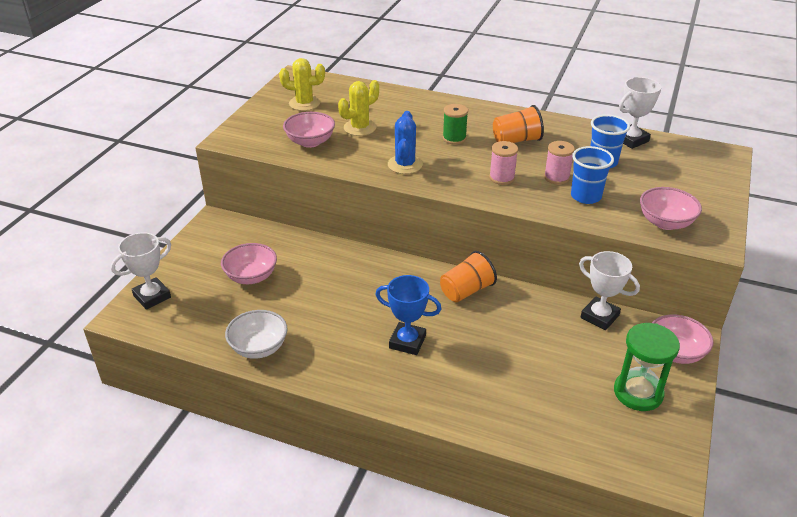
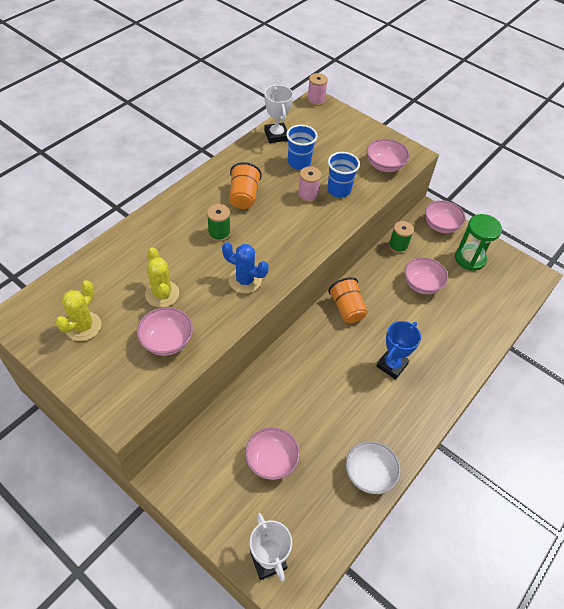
camera: 75 degrees left, 15 degrees up
(502, 178) = (294, 226): pink spool -> pink spool (316, 100)
(551, 349) = (422, 284): none -> pink bowl
(599, 316) = (398, 246): white trophy -> green spool

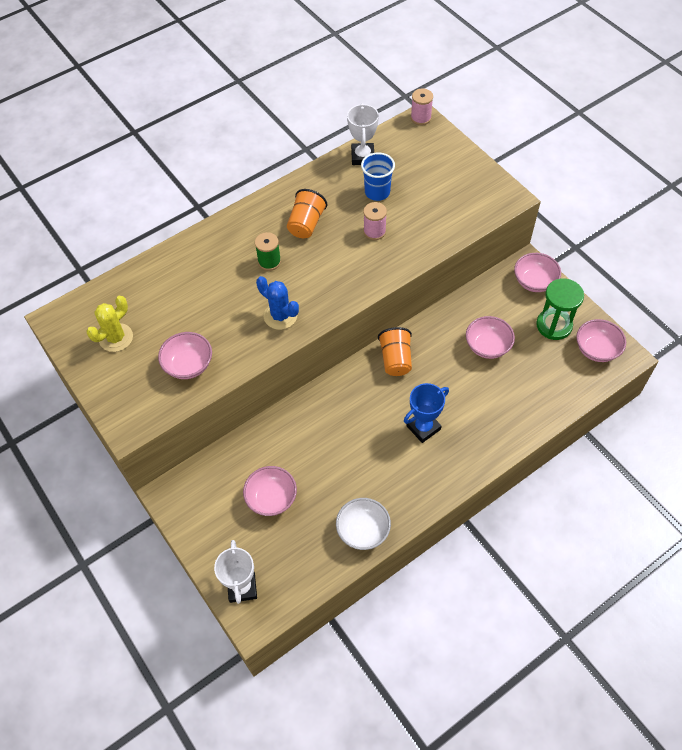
camera: 20 degrees right, 5 degrees up
(162, 294) = (196, 317): yellow cactus -> none
(339, 190) = (410, 230): blue cup -> none
(384, 166) = (471, 207): pink bowl -> pink bowl (596, 349)
(398, 246) = (476, 298): green spool -> none

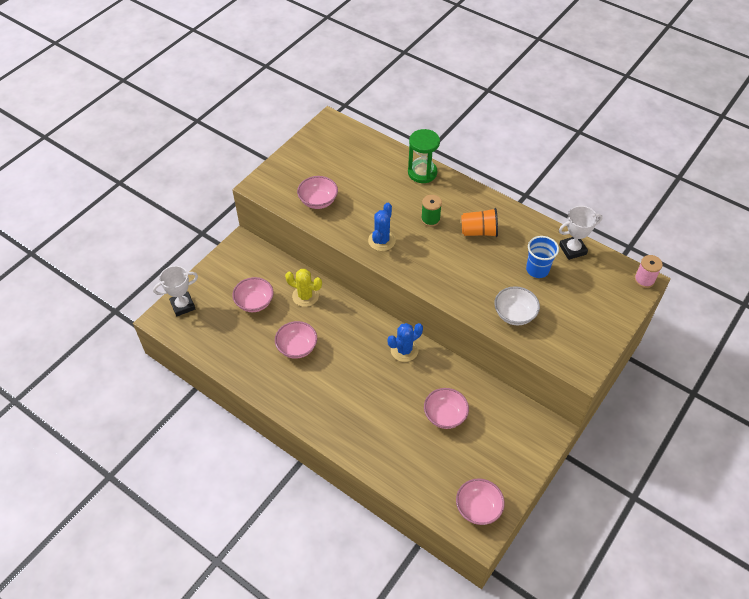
camera: 70 degrees right, 5 degrees down
(116, 338) = (326, 156): yellow cactus -> yellow cactus (305, 296)
(363, 531) = (244, 366): white bowl -> white bowl (514, 314)
(374, 231) = (493, 278): pink spool -> none
(396, 359) = (404, 350): orange cup -> blue cactus
(423, 427) = (346, 385): blue trophy -> none
(534, 282) = (534, 440): pink bowl -> pink bowl (297, 347)
(554, 325) = (490, 466): green hourglass -> green hourglass (422, 173)

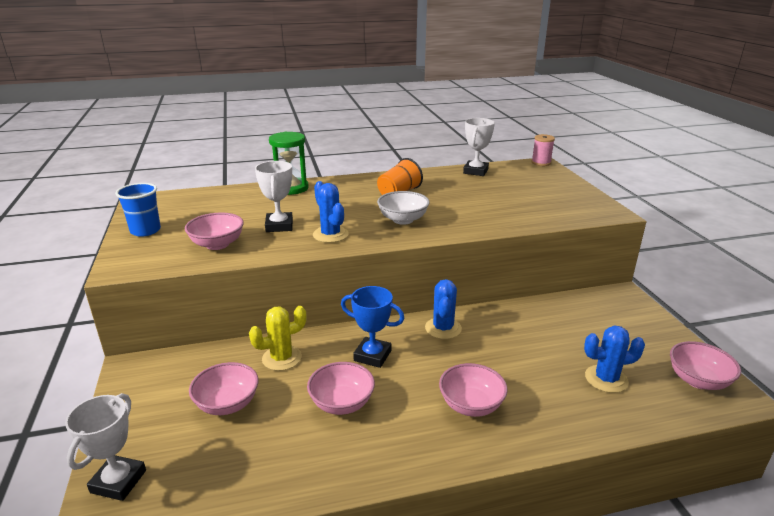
camera: 50 degrees left, 25 degrees down
(345, 334) = (372, 355): none -> blue trophy
(367, 209) = (279, 226): none -> white trophy
(430, 219) = (348, 205): green spool -> none
(432, 458) = (606, 379): none -> blue cactus
(445, 415) = (554, 343): pink bowl -> pink bowl (471, 405)
(514, 314) = (514, 214): white bowl -> white bowl (403, 220)
(537, 270) = (477, 189): blue cup -> blue cup (145, 231)

